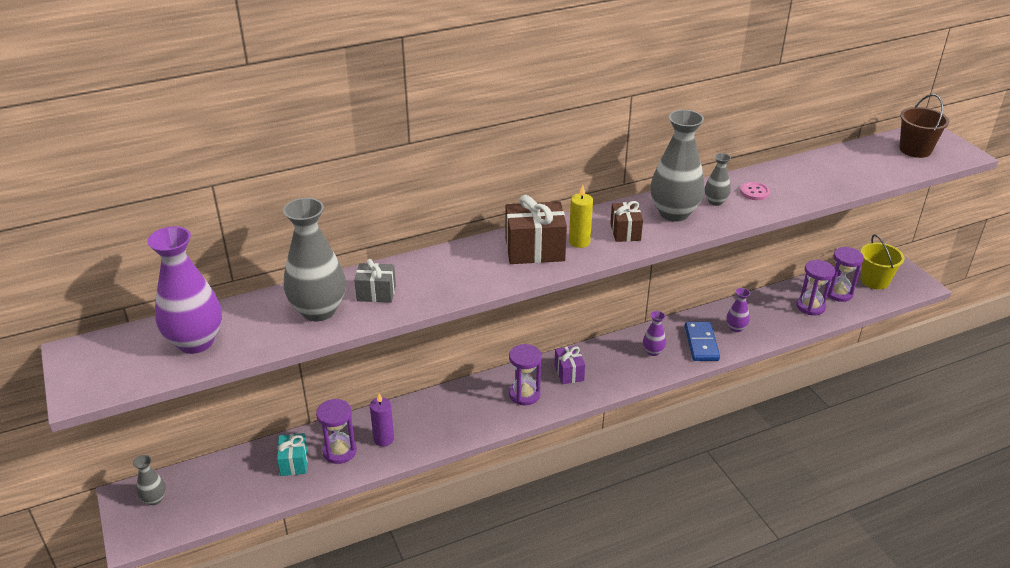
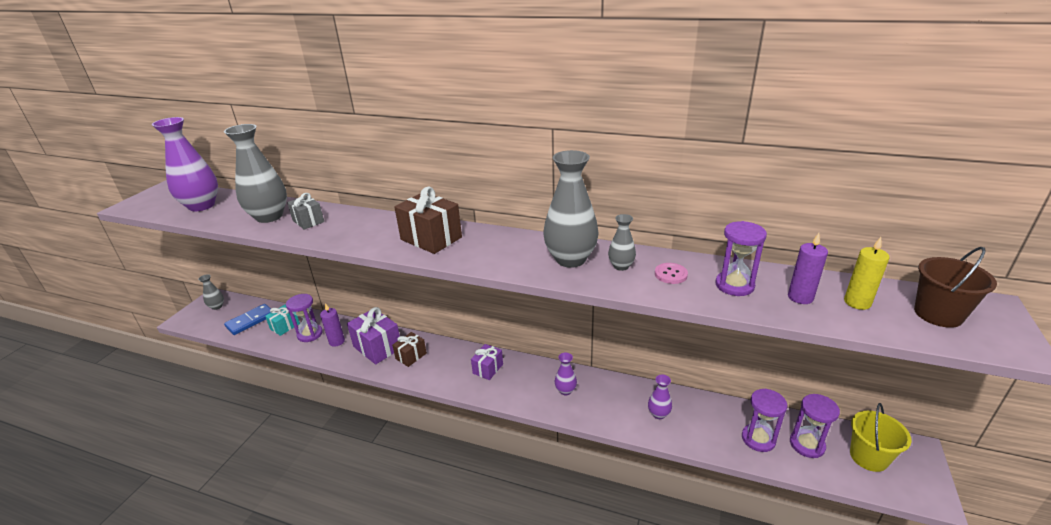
camera: 45 degrees right, 5 degrees down
(437, 418) = (377, 347): none -> purple gift
(524, 394) = (442, 365): purple hourglass -> purple hourglass (734, 285)
(579, 242) = (467, 247): yellow candle -> yellow candle (857, 302)
(625, 232) = (509, 255): brown gift -> brown gift (411, 356)
(701, 343) = (611, 408): blue domino -> blue domino (250, 321)
(843, 172) = (800, 297): none -> purple candle

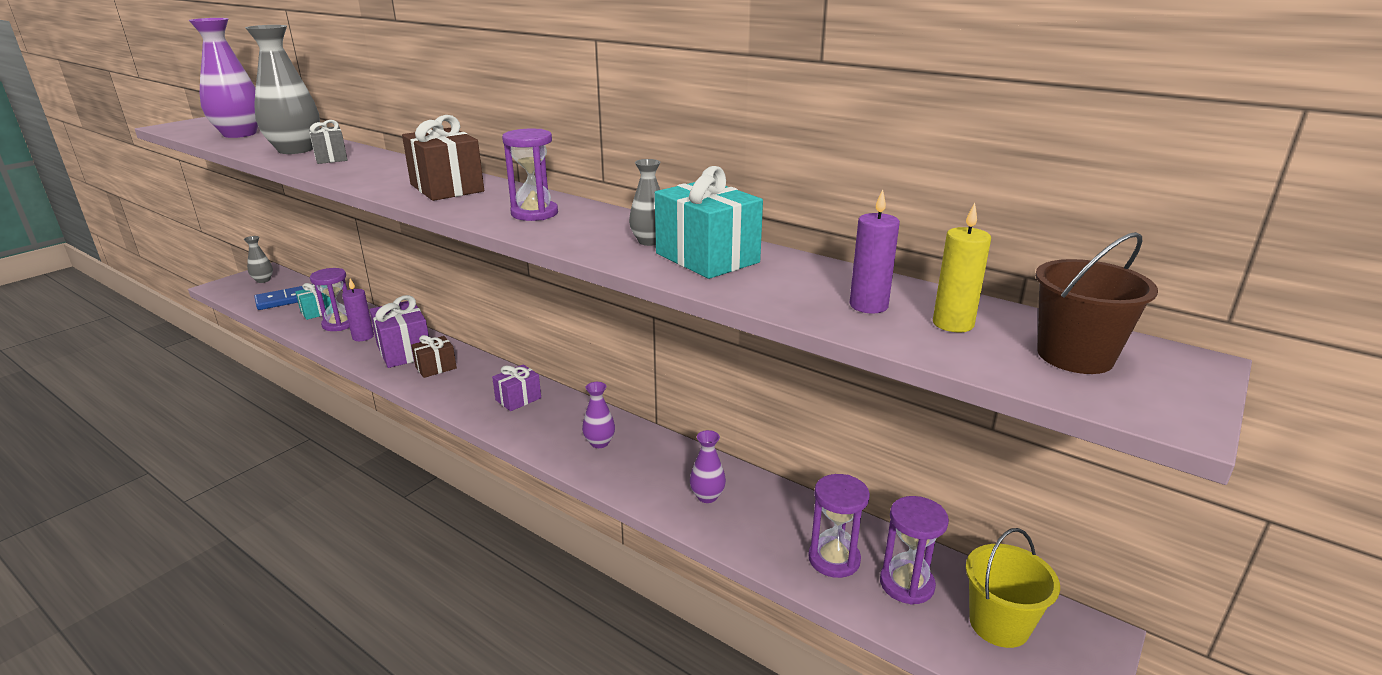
camera: 15 degrees right, 5 degrees down
(570, 259) = (592, 227): grey vase -> none
(670, 274) = (707, 258): pink button -> turquoise gift
(734, 285) = (784, 280): purple hourglass -> purple hourglass (534, 213)

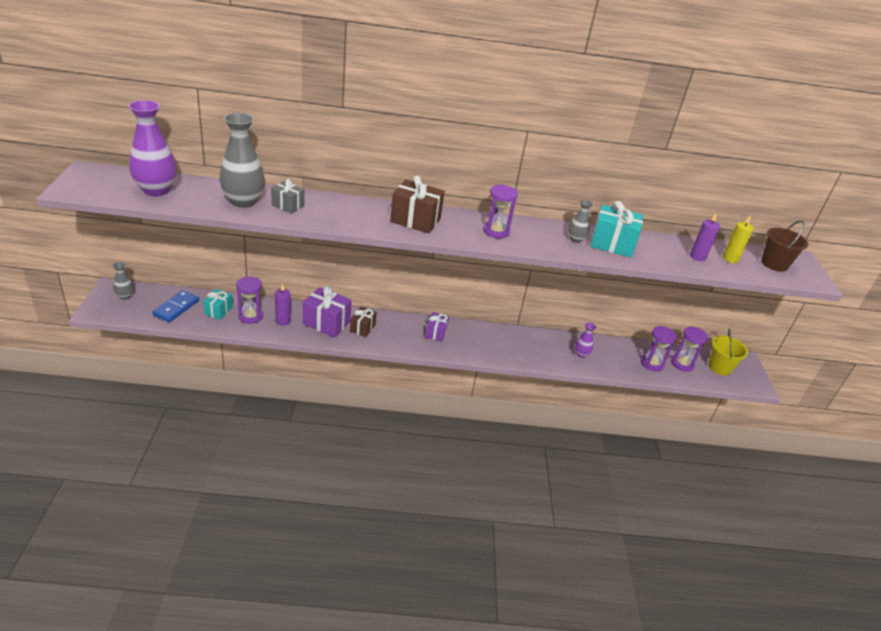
camera: 40 degrees left, 10 degrees up
(599, 443) = (506, 344): purple vase -> none

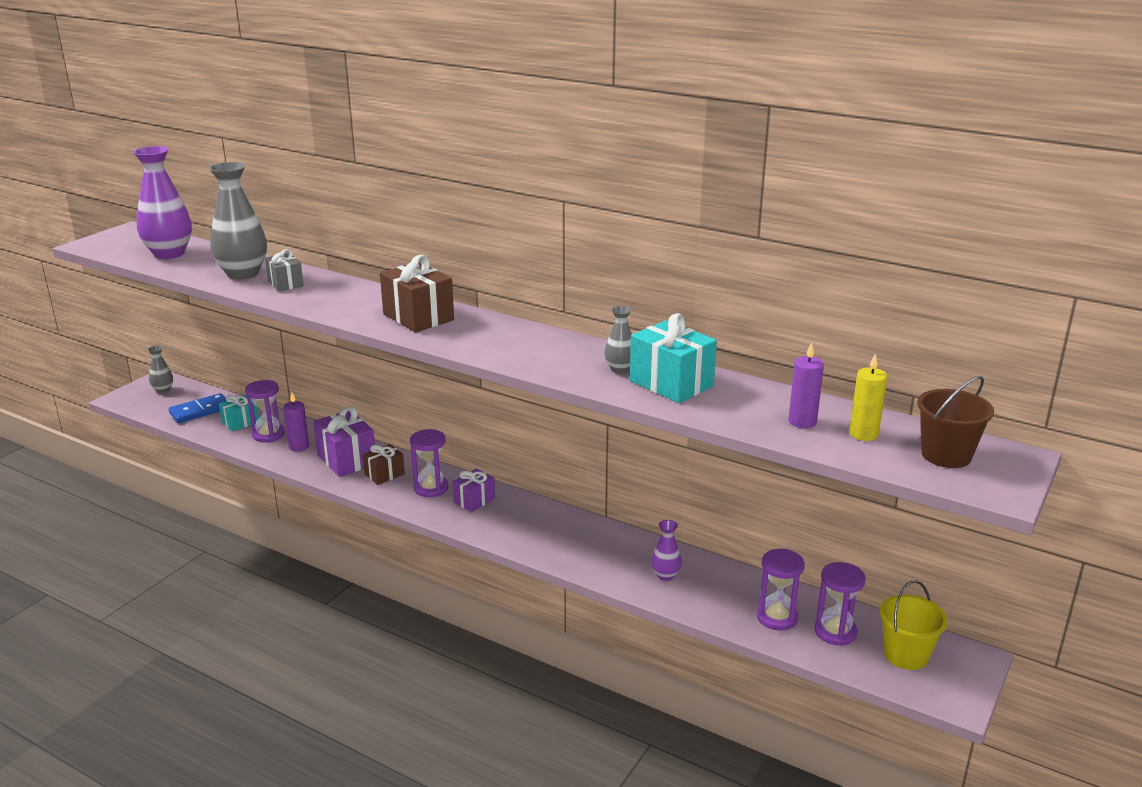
camera: 35 degrees right, 10 degrees down
(496, 231) = (511, 343): purple hourglass -> purple hourglass (431, 488)

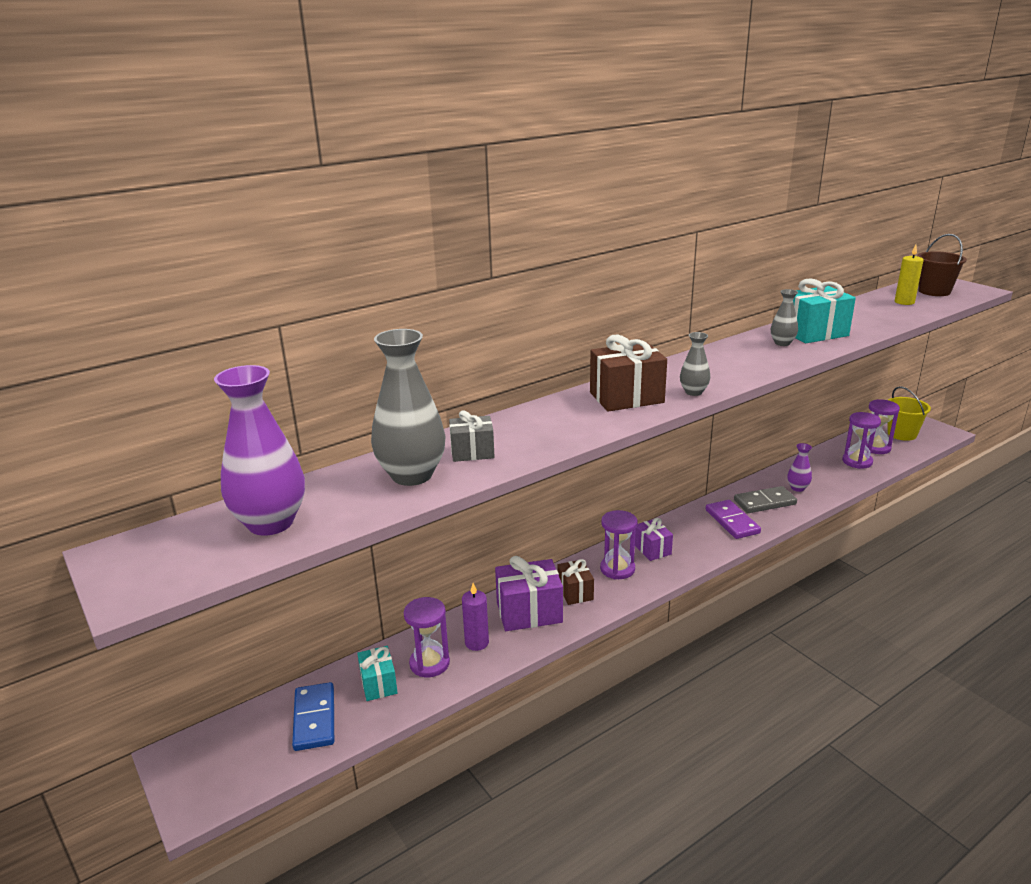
camera: 65 degrees left, 0 degrees up
(163, 390) = (212, 753): grey vase -> grey vase (693, 392)
(556, 539) = (732, 521): none -> purple domino
(613, 556) = (764, 502): none -> grey domino
(802, 421) = (884, 311): purple candle -> none

